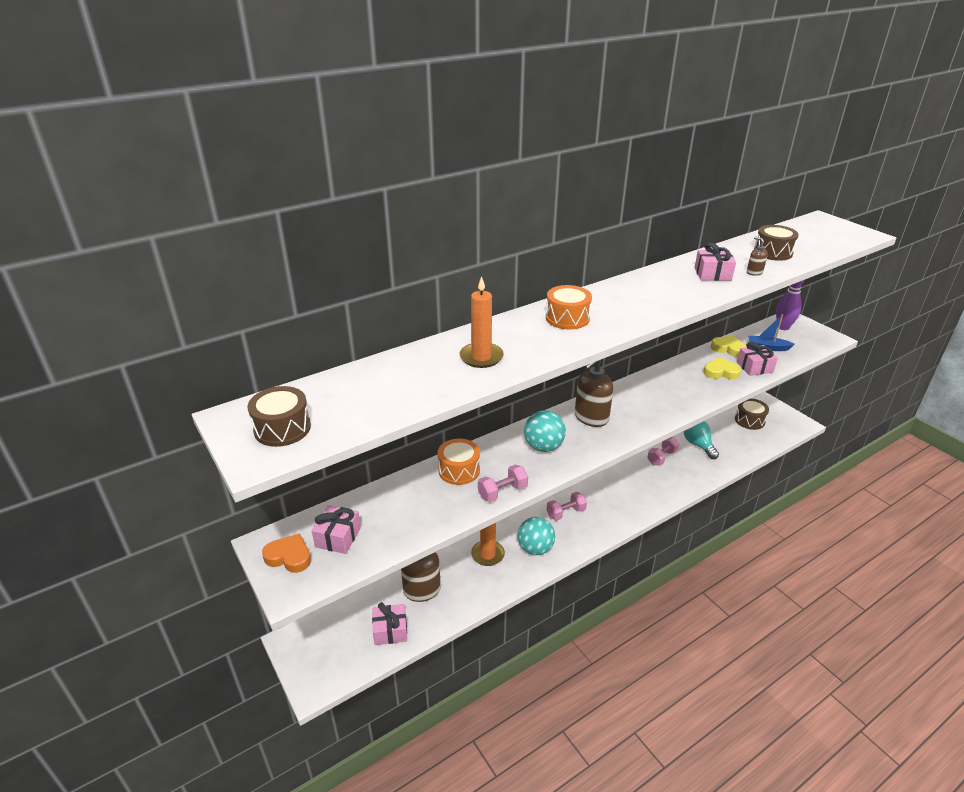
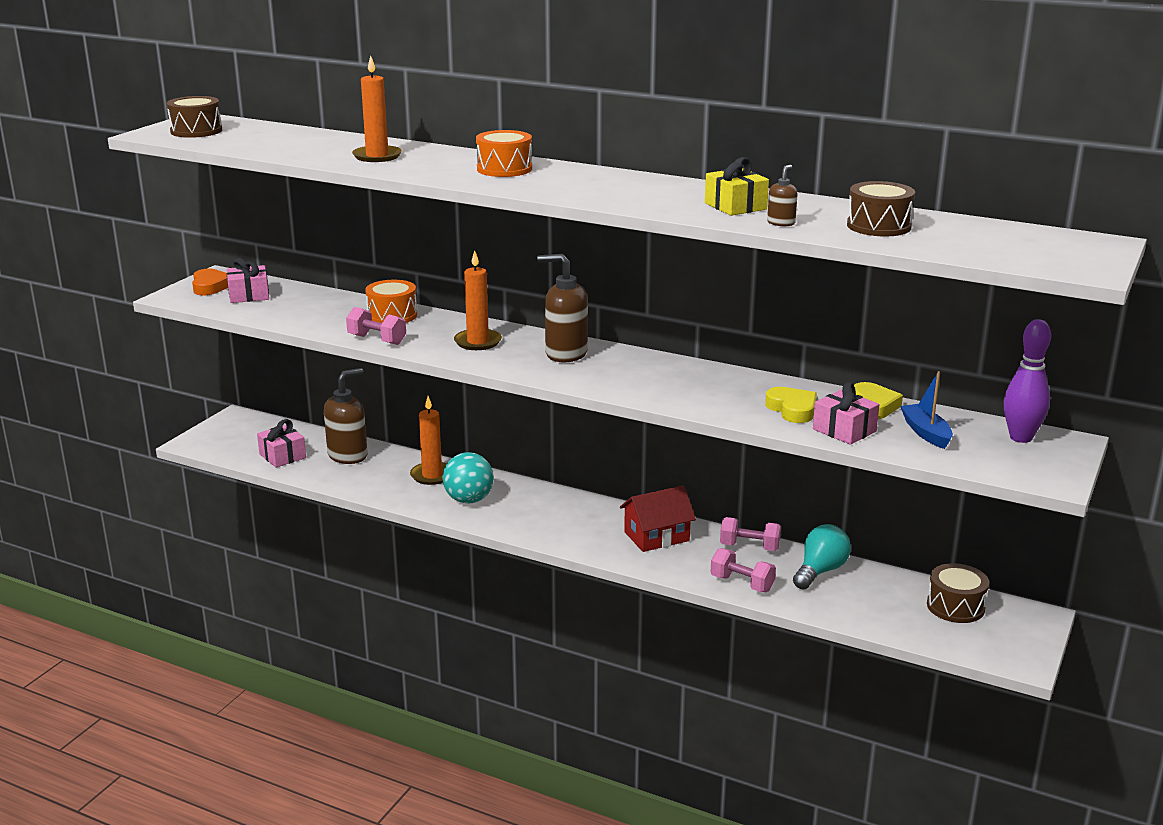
camera: 60 degrees right, 10 degrees down
(543, 447) = (478, 342): turquoise ball -> orange candle
(565, 513) = (551, 504): pink dumbbell -> pink dumbbell (742, 584)
(631, 486) = (656, 536): none -> red house
(712, 274) = (735, 206): pink gift -> yellow gift

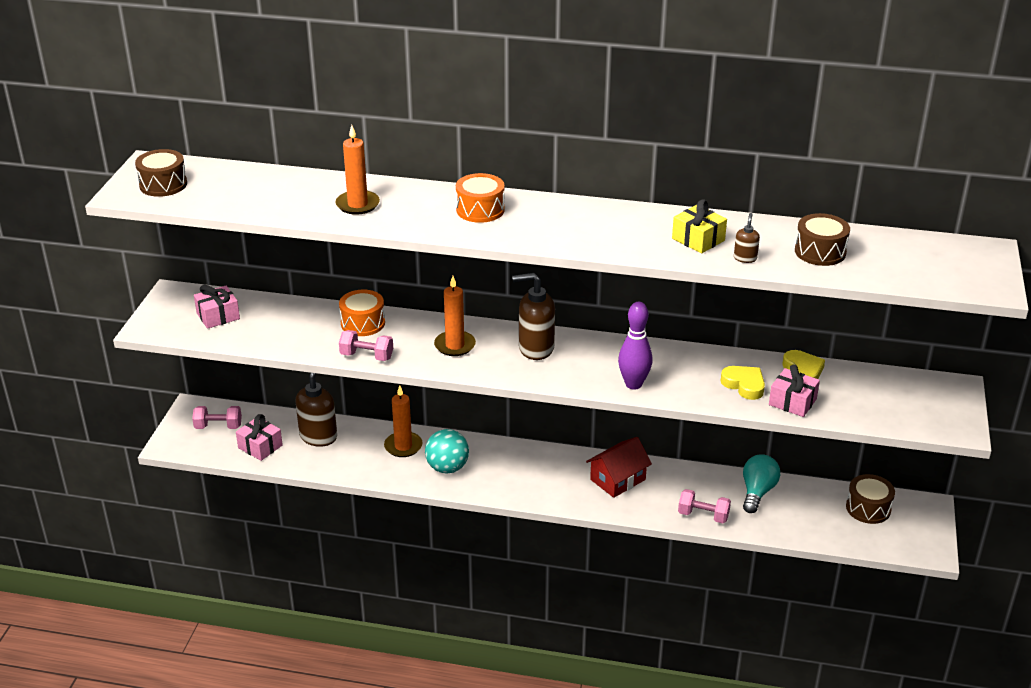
camera: 15 degrees left, 10 degrees up
(210, 286) = (175, 309): orange heart -> none
(749, 547) = (694, 477): pink dumbbell -> pink dumbbell (218, 426)
(926, 433) = (853, 394): blue boat -> none
(1020, 438) = (922, 388): purple bowling pin -> purple bowling pin (633, 384)

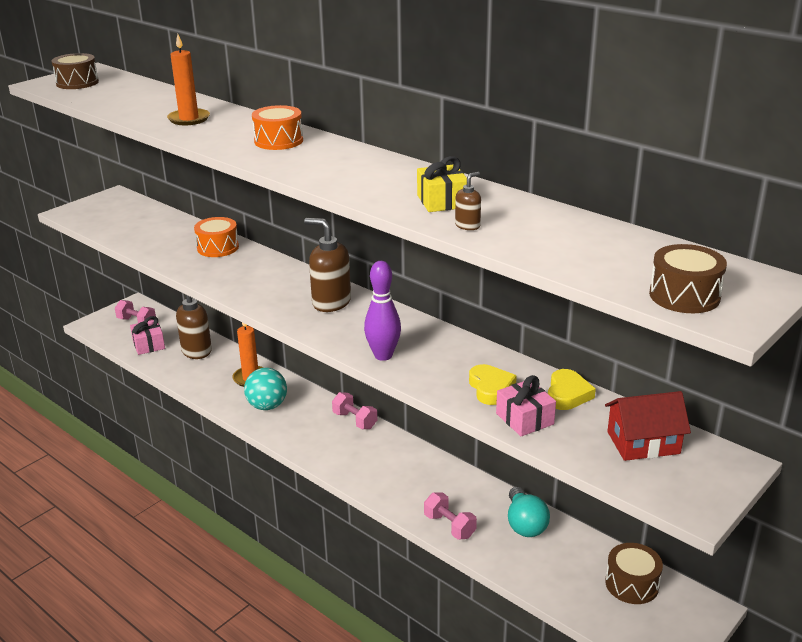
camera: 30 degrees right, 5 degrees down
(218, 316) = (123, 216): pink gift -> none
(367, 356) = (190, 271): pink dumbbell -> pink dumbbell (355, 420)
(455, 345) = (267, 282): orange candle -> none
(617, 479) = (400, 465): red house -> red house (643, 442)
(757, 492) = (525, 524): turquoise light bulb -> turquoise light bulb turned 120 degrees clockwise
(820, 252) = (558, 238): brown drum -> brown drum (684, 296)

